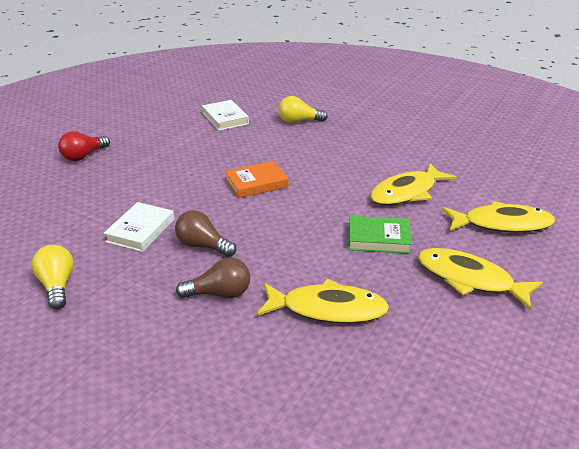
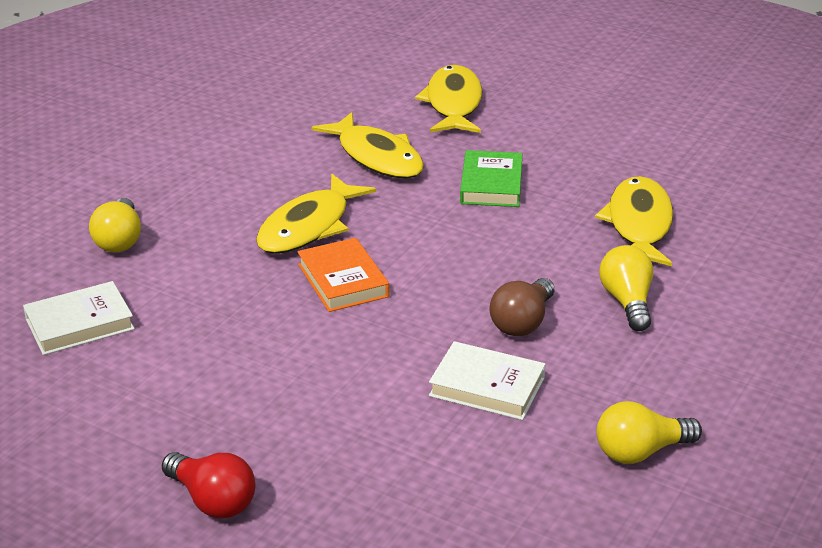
camera: 90 degrees left, 0 degrees up
(220, 294) = (627, 302): brown light bulb -> yellow light bulb
(470, 279) = (566, 135): yellow fish -> yellow fish (309, 226)

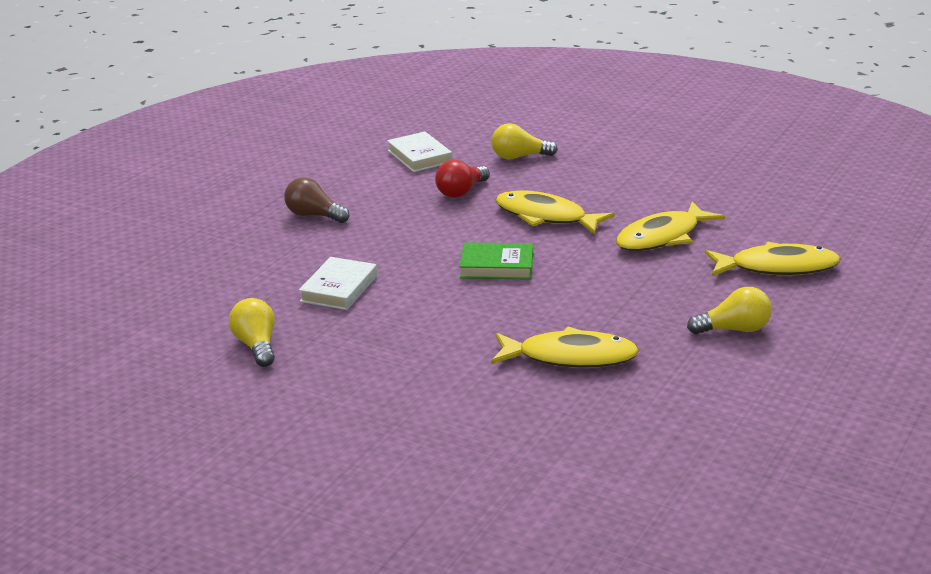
camera: 90 degrees right, 5 degrees down
(213, 500) = (243, 209): red light bulb -> red light bulb (461, 192)
(343, 280) = (472, 233): orange book -> none
(491, 184) = (627, 287): green book -> green book (497, 266)
(522, 322) = (417, 302): brown light bulb -> brown light bulb (314, 216)
(627, 302) = (445, 347): yellow light bulb -> yellow light bulb (734, 329)

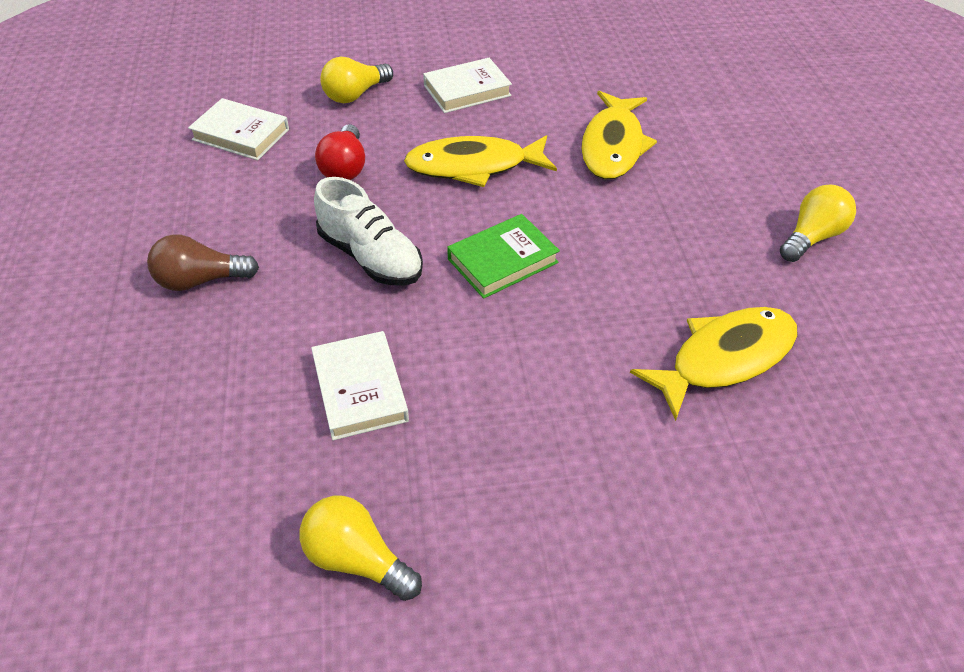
camera: 40 degrees left, 20 degrees up
(419, 237) = (370, 257): none -> white shoe
(600, 177) = (467, 90): none -> white book
(777, 268) = (750, 141): yellow fish -> none

